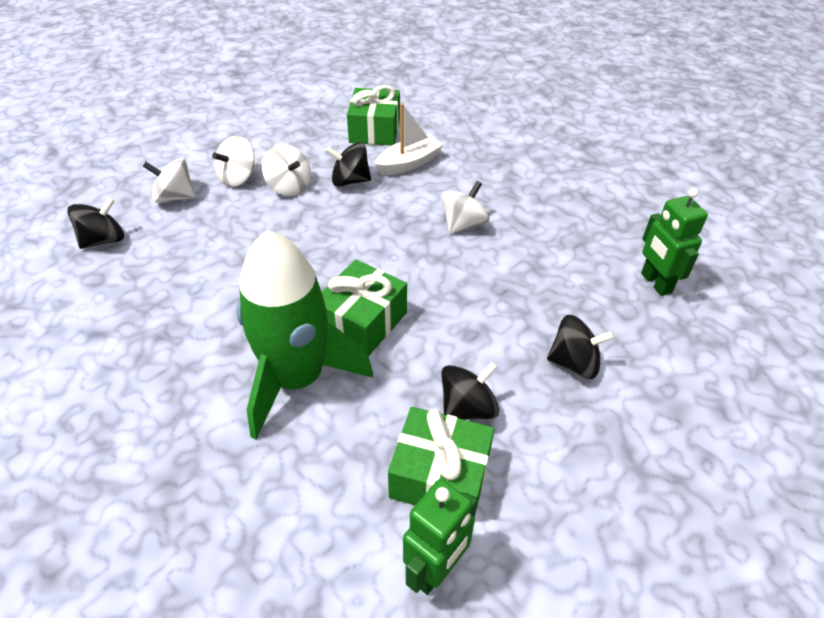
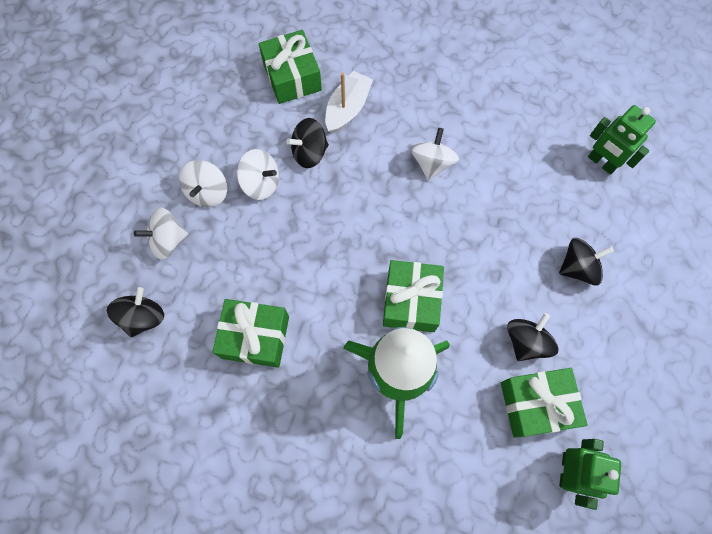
camera: 25 degrees left, 25 degrees up
(186, 291) = (255, 337): none -> green gift

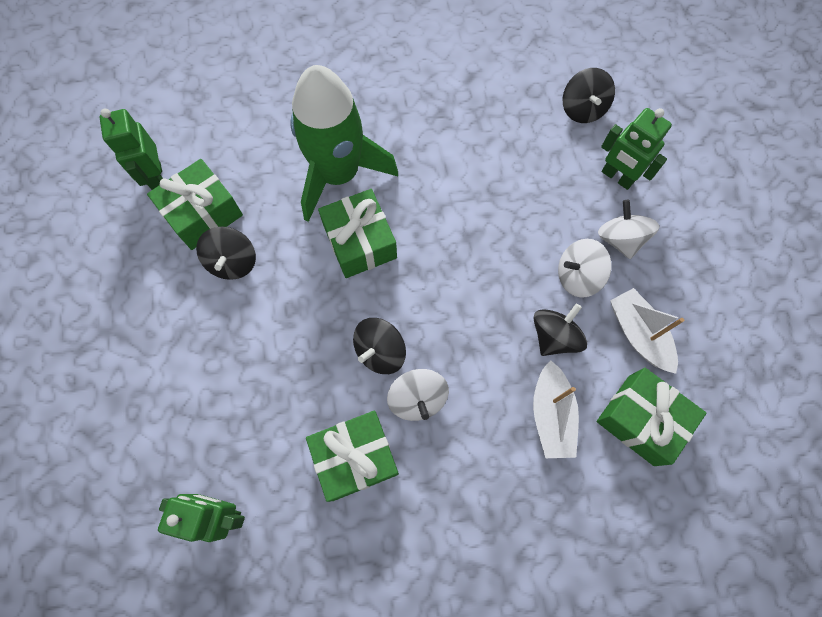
camera: 150 degrees right, 0 degrees up
(168, 240) = (617, 177): white spinning top -> green robot
(251, 124) = (638, 334): none -> white boat
(255, 337) = (478, 142): green gift -> green gift (355, 457)
(578, 267) = (207, 363): black spinning top -> black spinning top (380, 351)

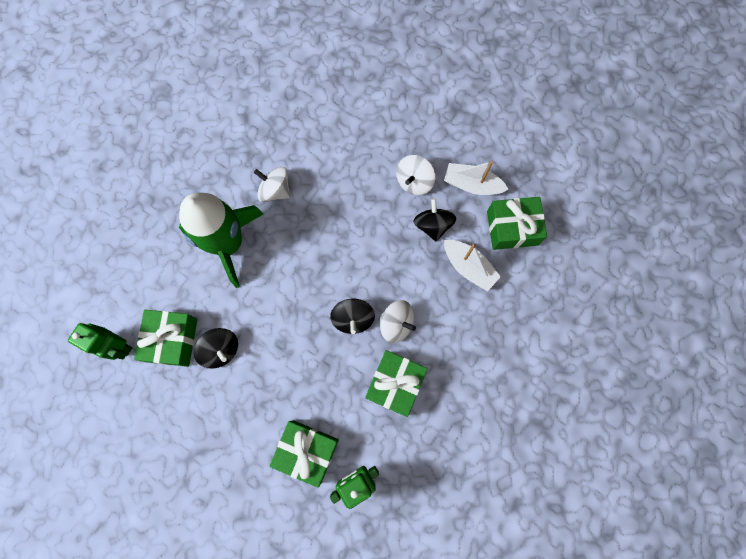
camera: 45 degrees left, 5 degrees up
(360, 242) = (281, 271): green gift -> green gift (307, 451)
(582, 109) = (327, 81): black spinning top -> none
(617, 177) = (383, 106): green robot -> none
(620, 239) = (417, 141): white spinning top -> white spinning top (275, 190)

